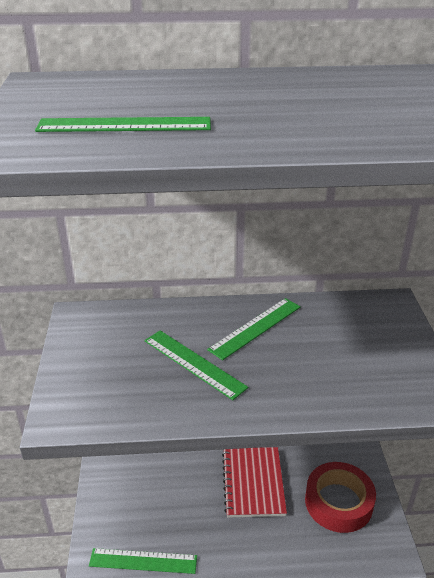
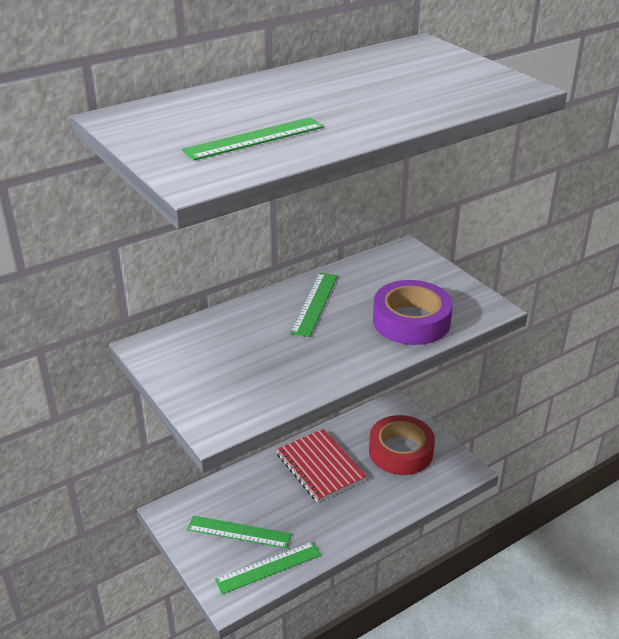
camera: 30 degrees left, 0 degrees up
(194, 363) = (289, 347): green ruler -> green ruler (239, 532)
(338, 382) = (411, 321): none -> purple tape

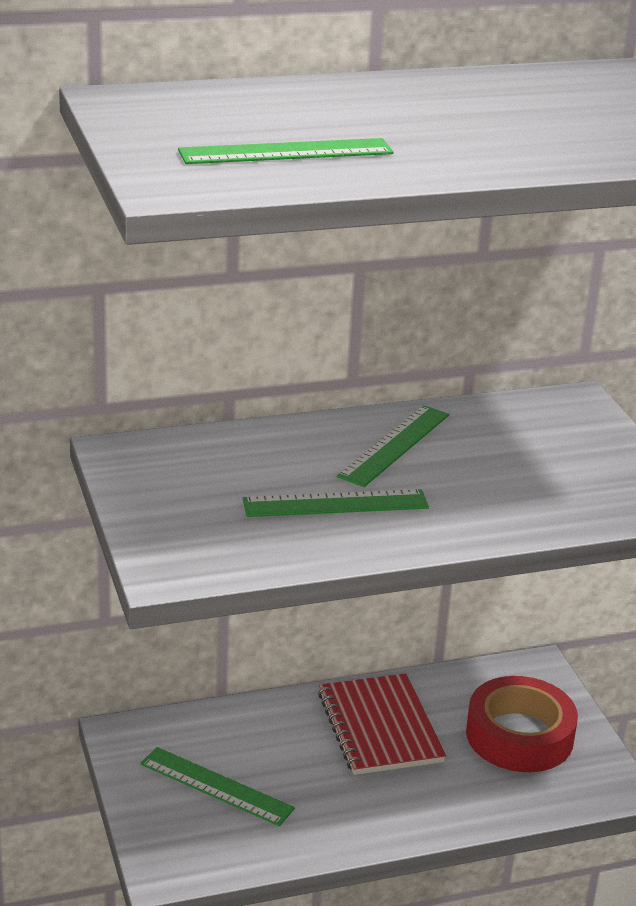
camera: 15 degrees right, 5 degrees down
(268, 567) = (241, 845): green ruler -> green ruler (335, 504)
(411, 321) = (532, 497): purple tape -> none

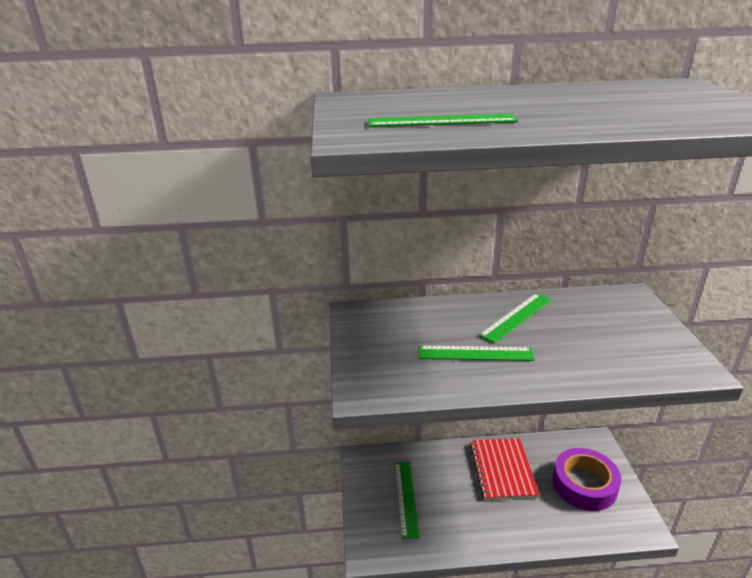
camera: 15 degrees right, 0 degrees up
(216, 786) = (406, 498): green ruler -> green ruler turned 45 degrees clockwise
(519, 736) = (584, 484): red tape -> purple tape

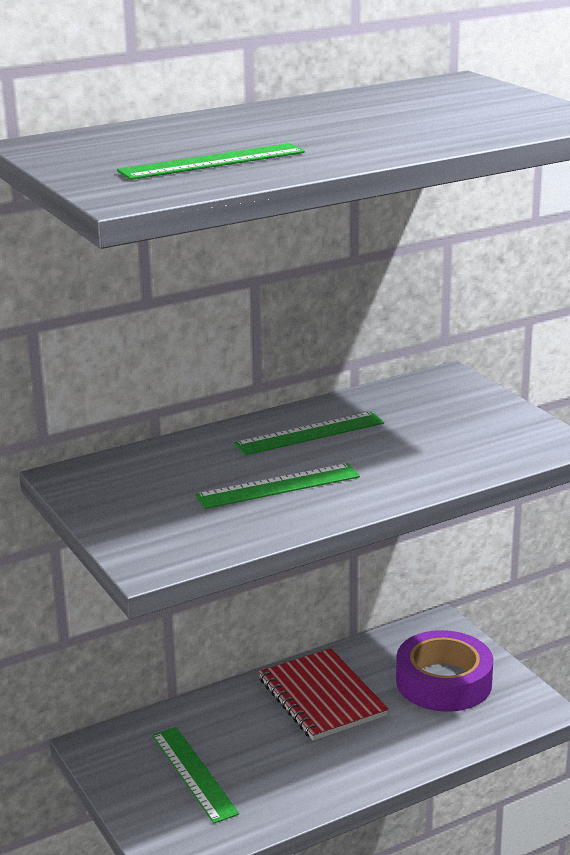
camera: 25 degrees left, 5 degrees down
(516, 317) = (310, 433): green ruler -> green ruler turned 45 degrees clockwise

